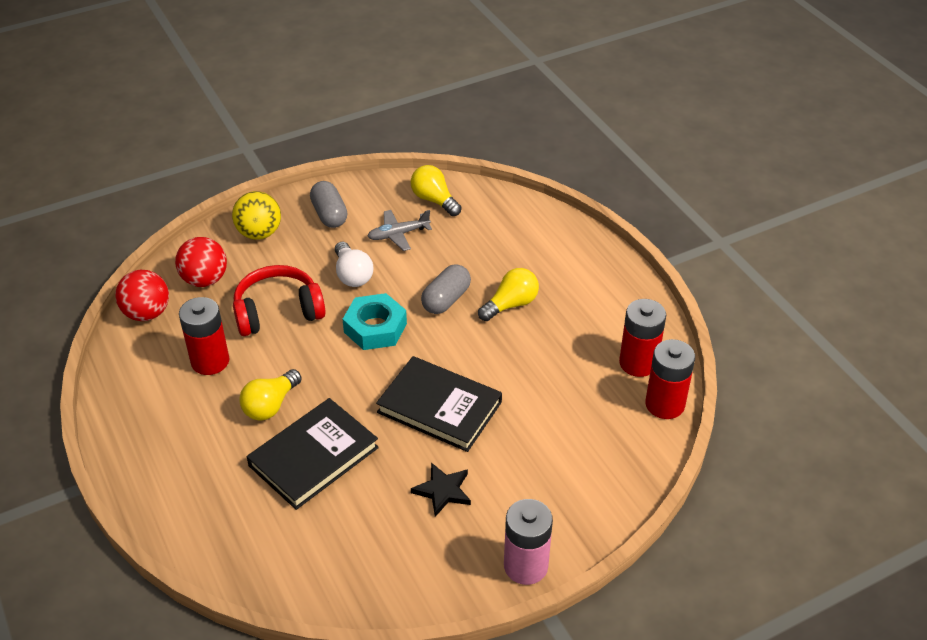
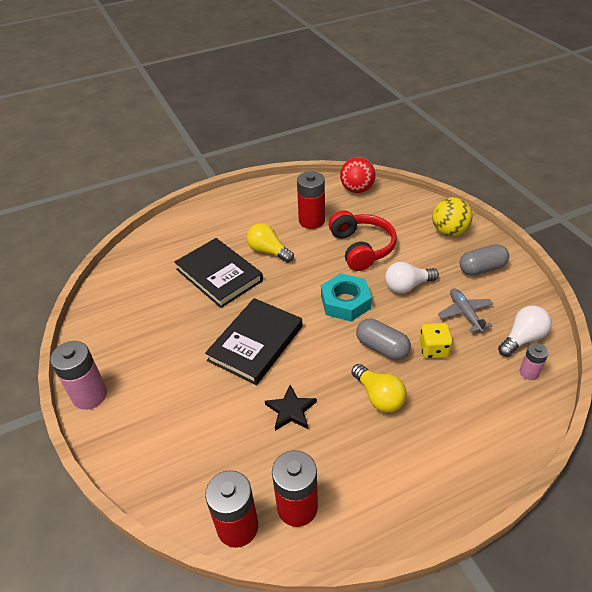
camera: 95 degrees right, 0 degrees up
(205, 280) = (392, 210): red ball -> none
(434, 200) = (522, 338): yellow light bulb -> white light bulb
(443, 491) = (172, 345): black star -> black star (291, 410)
(448, 261) = (433, 349): none -> yellow dice
(476, 202) = (529, 372): none -> pink battery

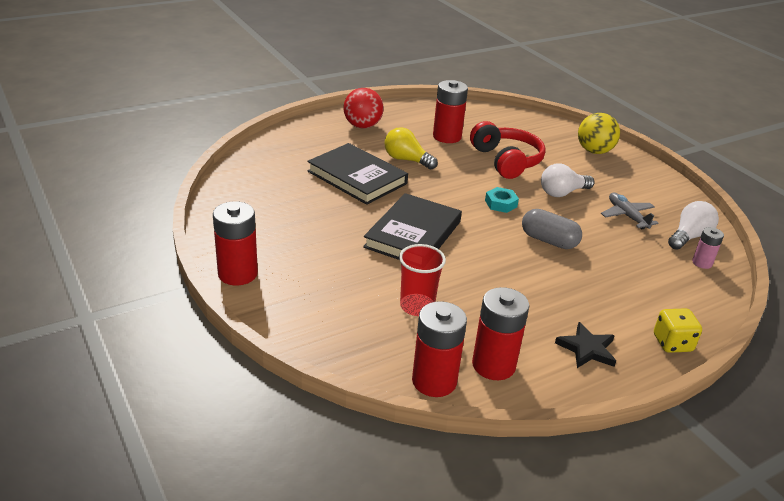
camera: 10 degrees left, 10 degrees down
(90, 395) = (237, 274): pink battery -> red battery
(241, 433) = (417, 306): none -> red cup
(291, 410) = (466, 289): black star -> black star (587, 349)
(345, 302) = (501, 204): turquoise nut -> turquoise nut, size x0.58
(357, 189) = (489, 113): red ball -> red ball (362, 126)
(379, 396) = (555, 279): yellow light bulb -> none
(433, 349) = (602, 243): yellow dice -> yellow dice (672, 343)
(482, 269) = (635, 181): grey capsule -> none

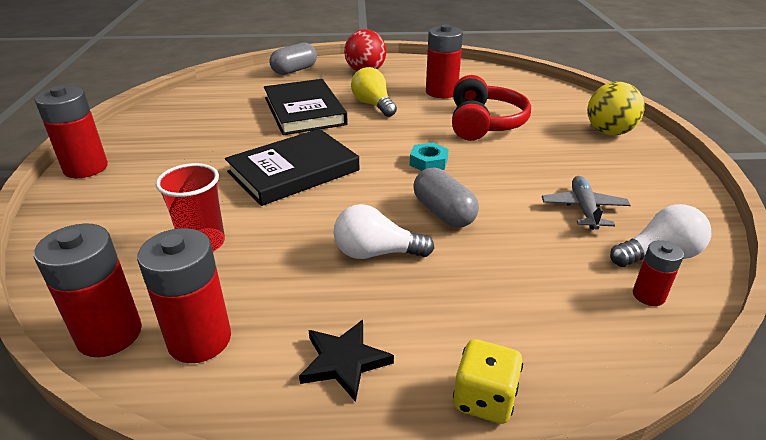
camera: 30 degrees right, 0 degrees up
(297, 136) = (294, 70): none -> grey capsule
(562, 193) = (519, 166): white light bulb -> white light bulb (376, 253)
(702, 263) = (648, 295): pink battery -> red battery

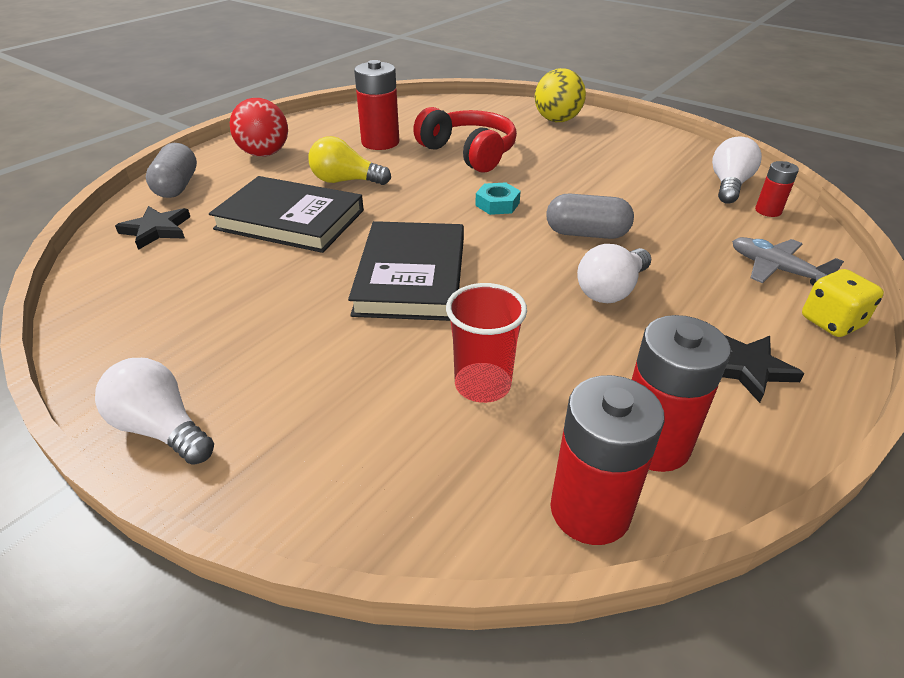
camera: 50 degrees left, 5 degrees up
(86, 168) = (161, 428): red battery -> white light bulb
(246, 87) = (156, 230): none -> black star
(583, 209) = (647, 180): grey plane -> grey plane (775, 269)

